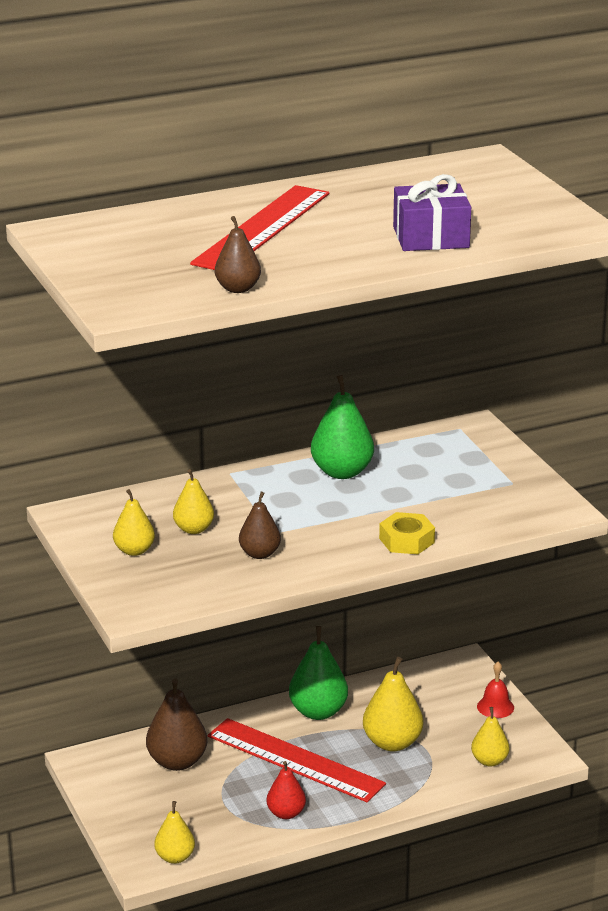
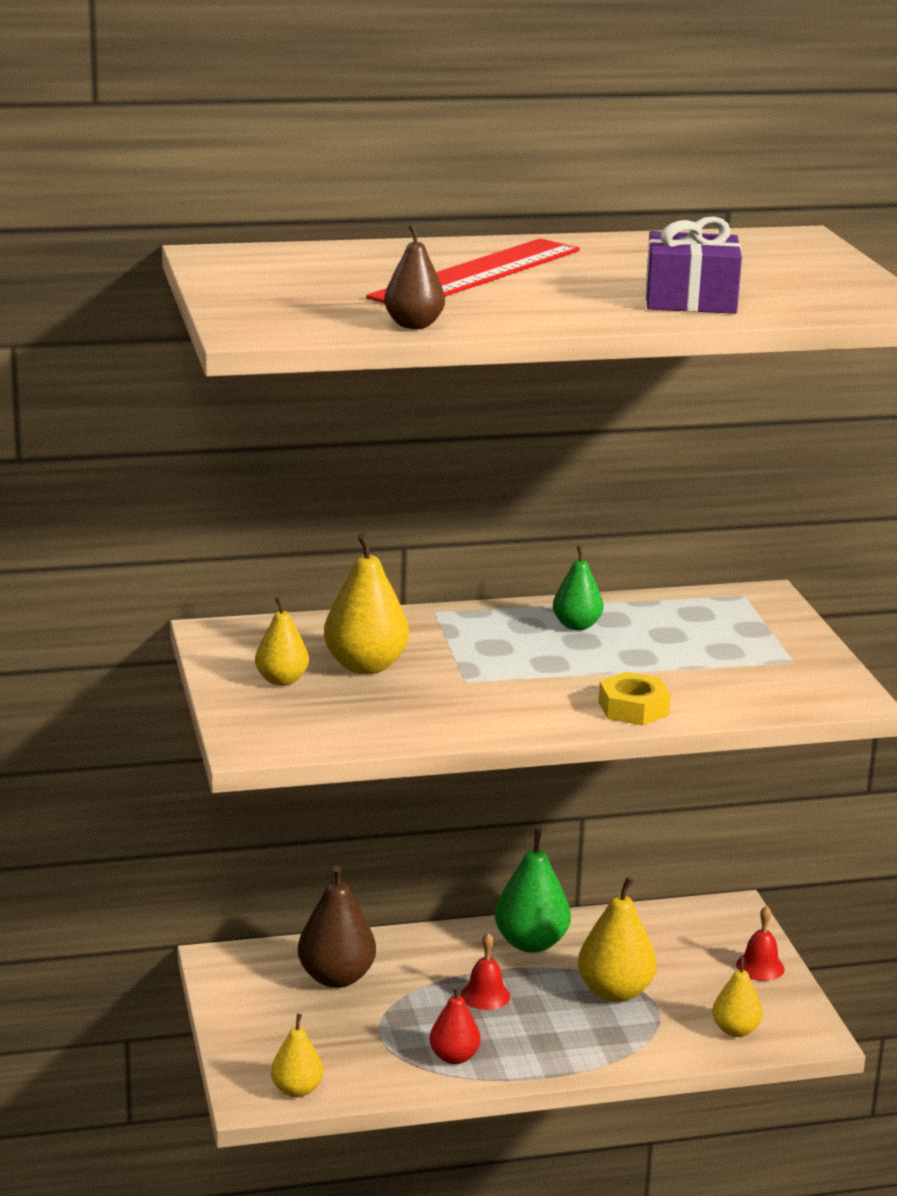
camera: 10 degrees right, 5 degrees down
(193, 529) = (365, 666): yellow pear -> yellow pear, size x1.61
(259, 554) = (438, 702): brown pear -> none
(295, 760) = (485, 995): red ruler -> red bell
(342, 472) = (576, 625): green pear -> green pear, size x0.62

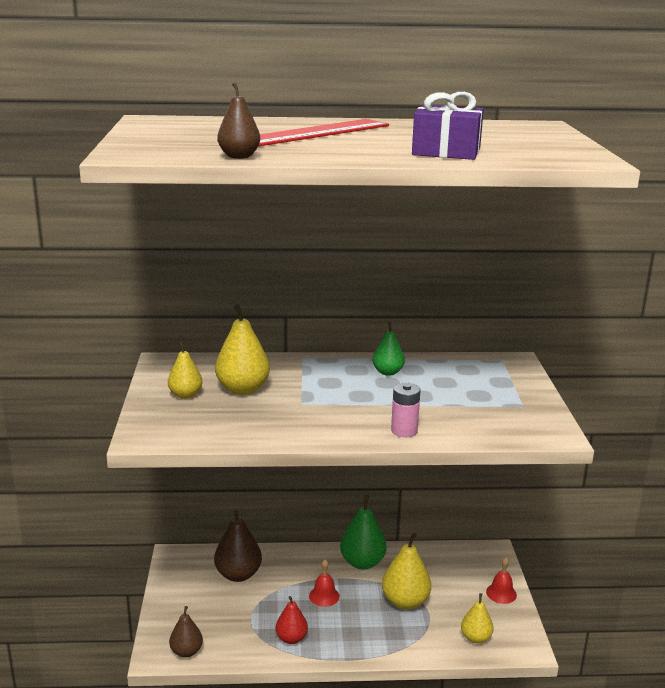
camera: 10 degrees right, 0 degrees up
(297, 1090) = (186, 651): yellow pear -> brown pear
(633, 708) = (404, 431): yellow nut -> pink battery

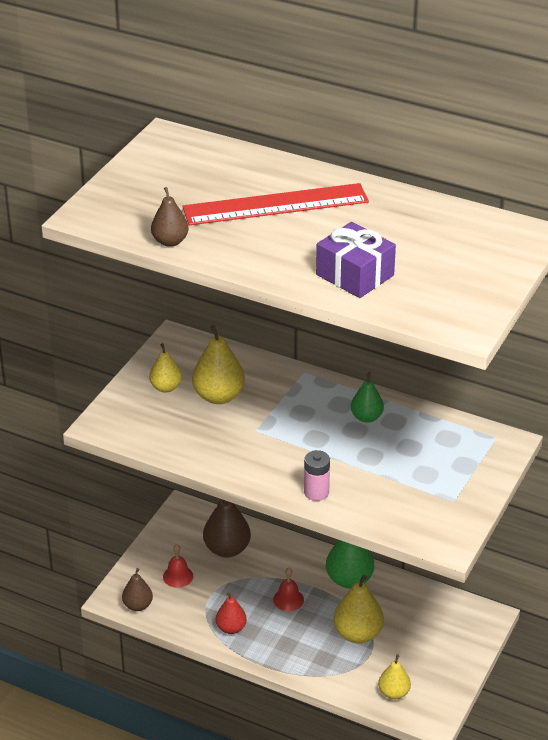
camera: 30 degrees right, 15 degrees up
(501, 593) = (457, 661): red bell -> red bell (178, 576)

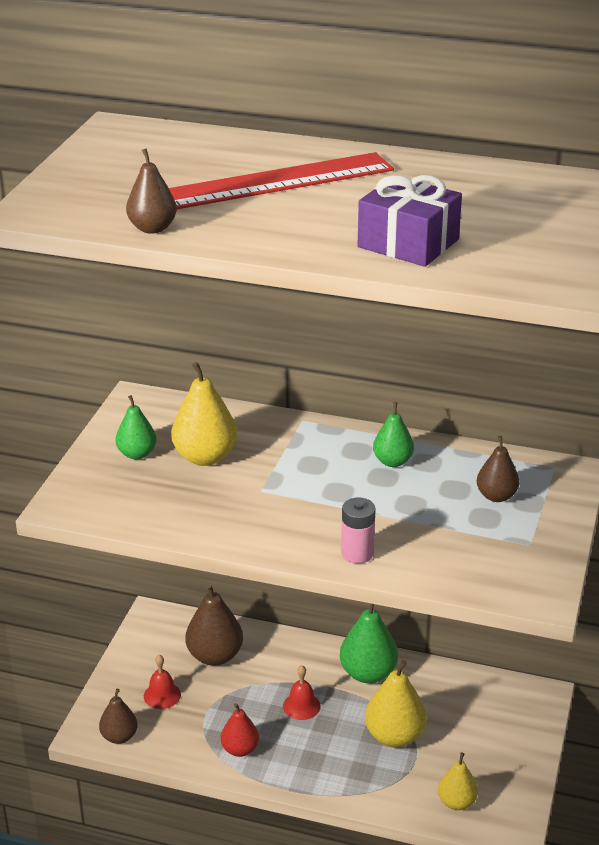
camera: 10 degrees left, 5 degrees down
(166, 387) = (137, 454): yellow pear -> green pear
(440, 457) = (496, 496): none -> brown pear

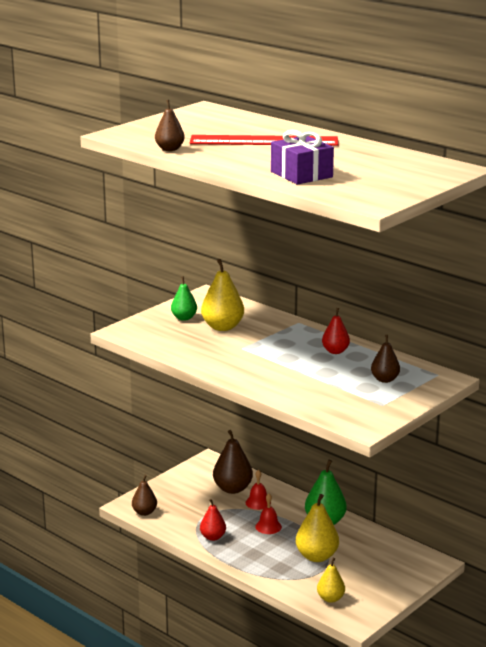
camera: 25 degrees right, 10 degrees down
(162, 695) = (185, 499): red bell -> red bell (258, 502)
(357, 553) = (270, 386): pink battery -> none
(392, 461) = (335, 351): green pear -> red pear

